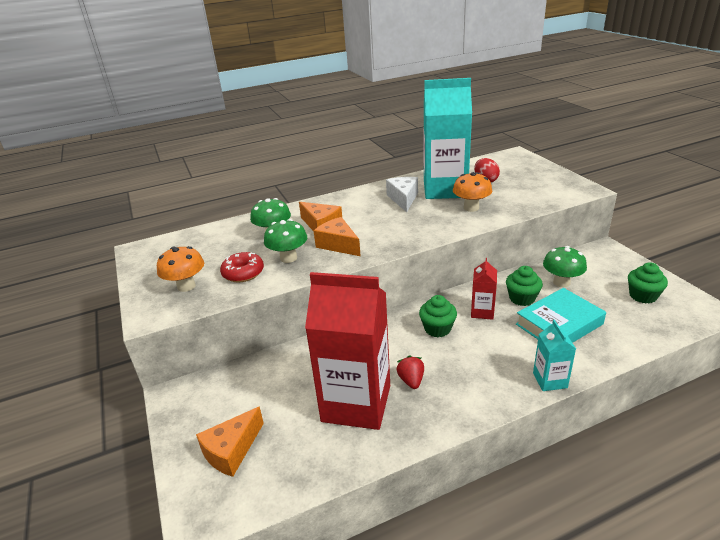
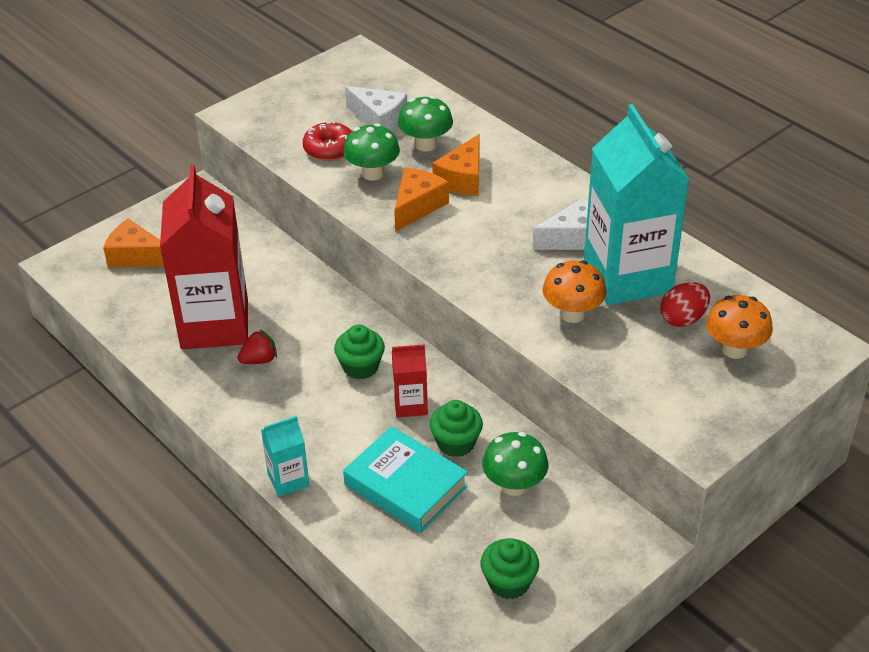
camera: 70 degrees right, 10 degrees up
(186, 286) = (292, 117): orange mushroom -> orange mushroom (734, 349)
(228, 248) = (379, 119): none -> white cheese

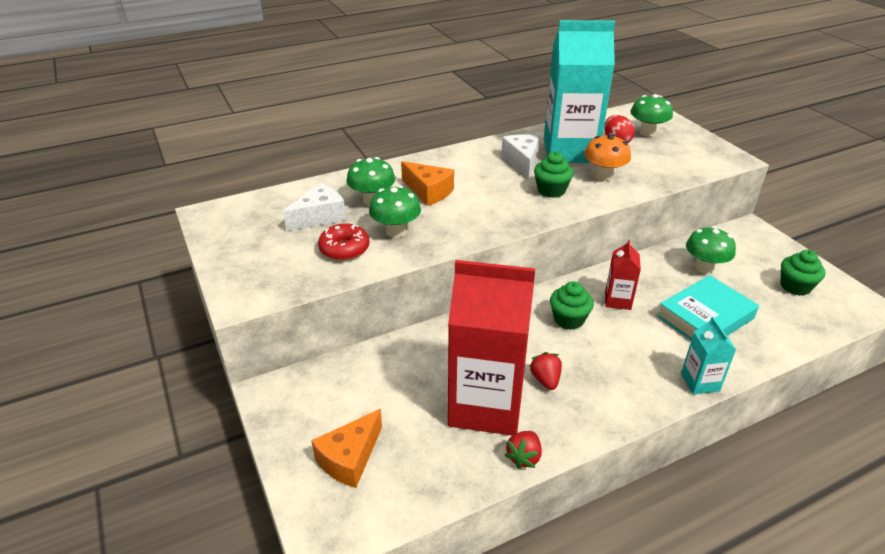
camera: 75 degrees left, 5 degrees down
(157, 358) = (524, 457): none -> red strawberry
(417, 206) = (453, 217): orange cheese -> none
(456, 443) = (661, 285): green cupcake -> green cupcake (551, 190)
(734, 349) = (647, 133): orange mushroom -> green mushroom

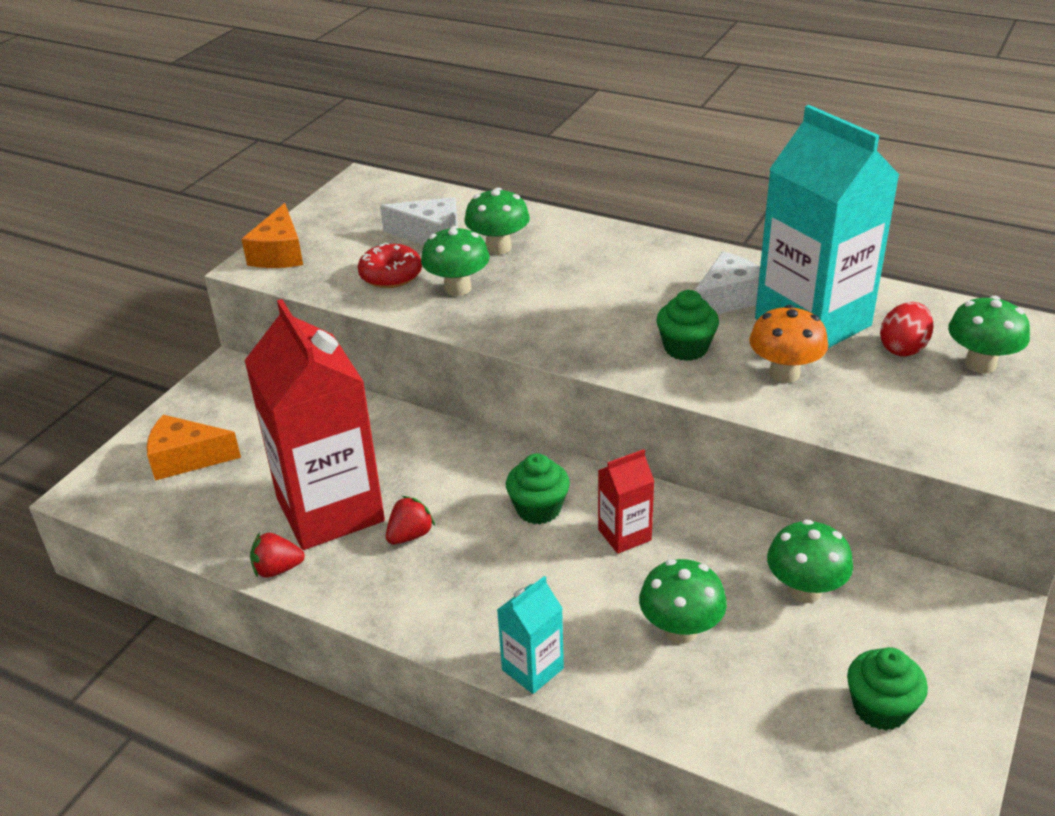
camera: 55 degrees right, 0 degrees up
(428, 192) = (563, 270): orange cheese -> orange cheese (279, 253)
(705, 317) = (680, 630): turquoise book -> green mushroom

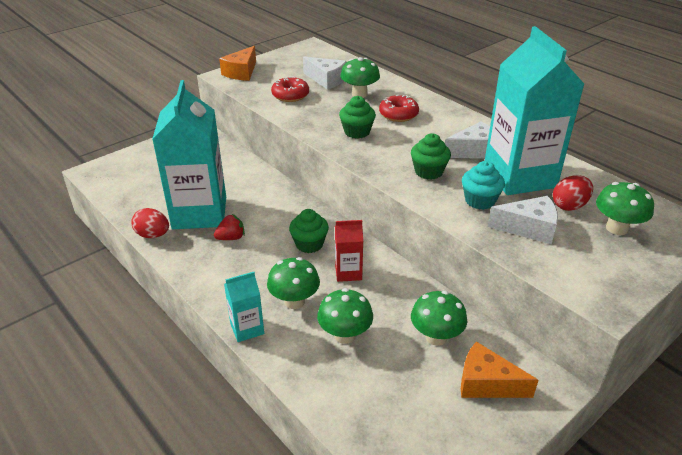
camera: 20 degrees right, 0 degrees up
(186, 459) = (148, 168): orange cheese -> orange cheese (486, 383)
(277, 569) = (153, 235): red strawberry -> red egg
(330, 509) = (199, 213): red carton -> turquoise carton
(457, 288) = (321, 110): green mushroom -> green mushroom (294, 301)
(580, 267) = (398, 114): none -> red donut
(784, 373) = (480, 201): orange mushroom -> turquoise cupcake
(873, 396) = (529, 228): none -> white cheese
(880, 708) = (438, 422): green cupcake -> green cupcake (357, 132)

